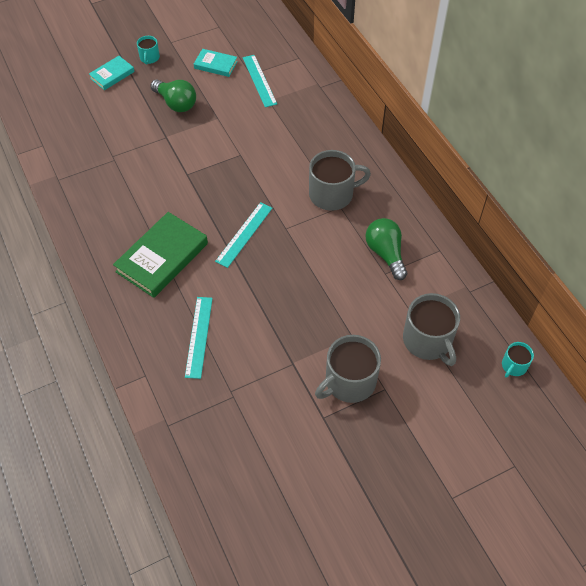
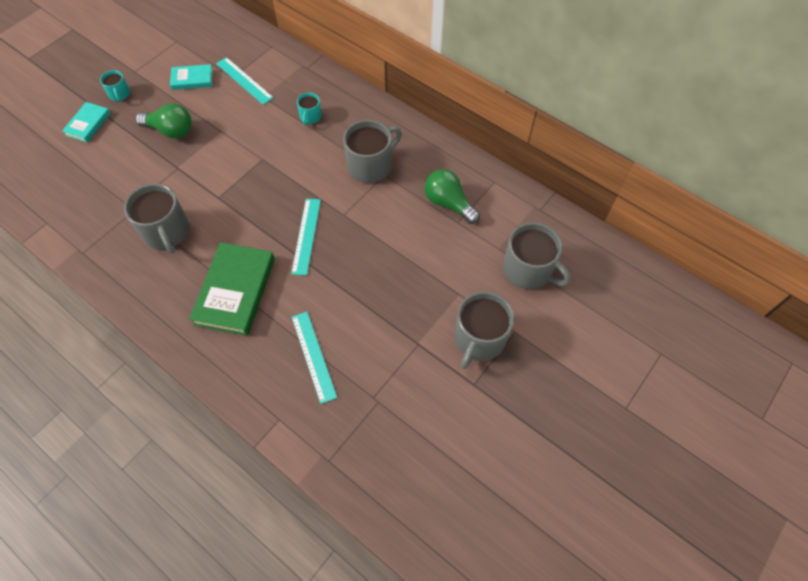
camera: 25 degrees left, 5 degrees up
(131, 187) = (166, 231): none -> grey mug
(514, 366) = (612, 262): turquoise mug -> turquoise mug (310, 116)

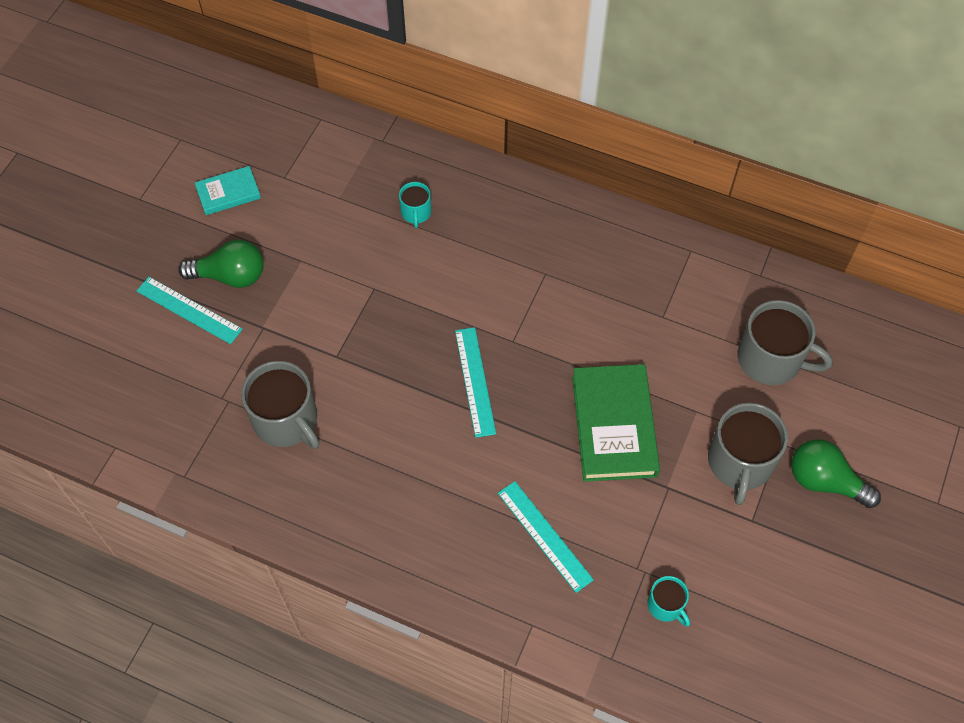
camera: 15 degrees left, 0 degrees up
(88, 124) = (108, 293): turquoise book -> none
(119, 94) = (133, 238): turquoise mug -> turquoise mug (666, 605)
(235, 291) = (412, 477): green book -> green book (614, 426)
(244, 80) = (302, 179): turquoise ruler -> turquoise ruler (189, 310)
(370, 165) = (523, 264): grey mug -> none
(448, 203) = (642, 294): green light bulb -> green light bulb (825, 481)

